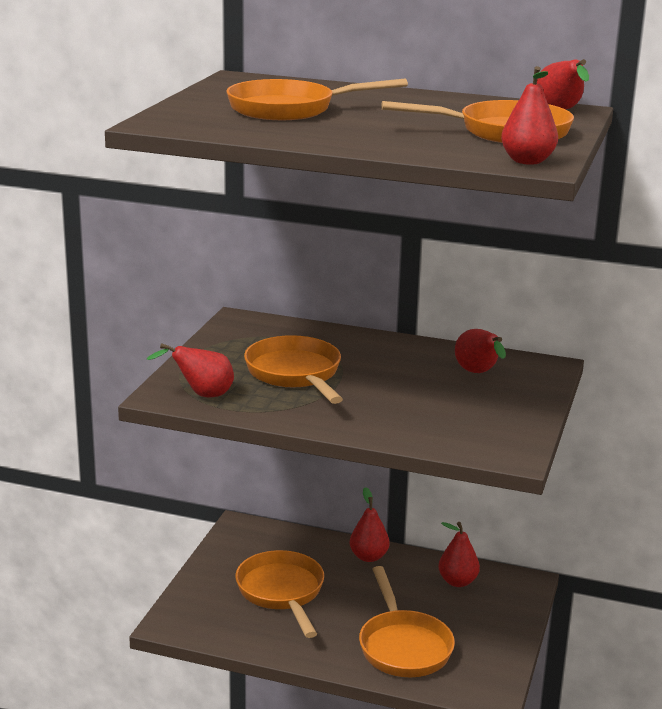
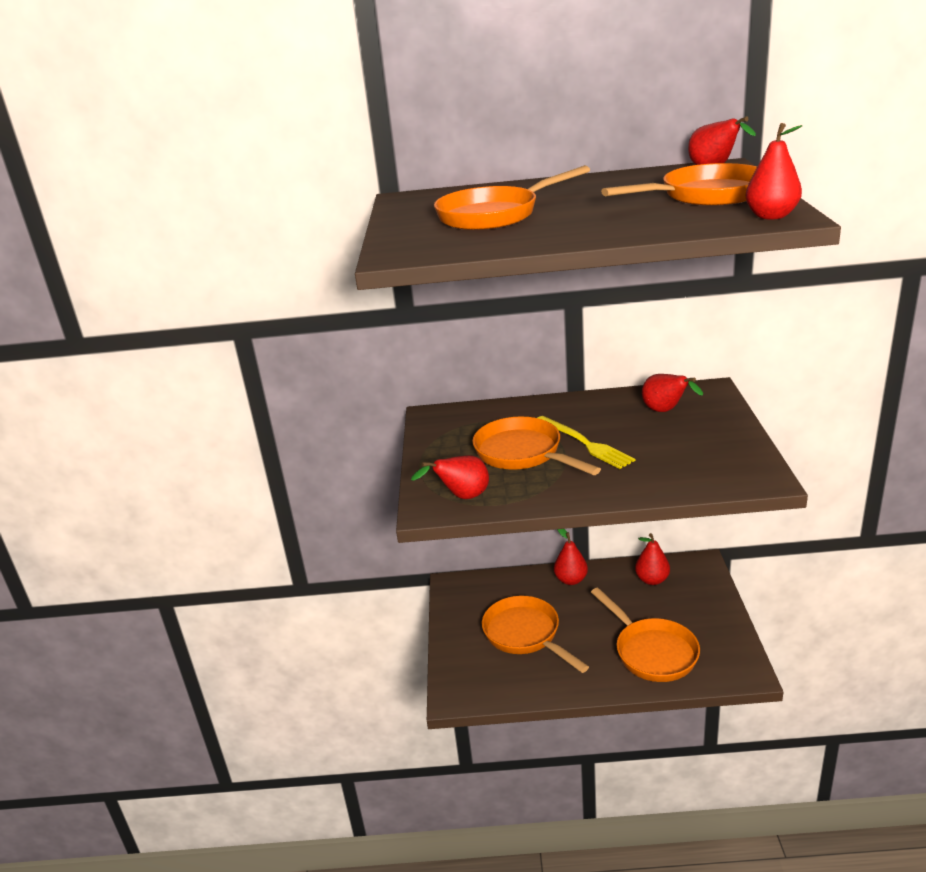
camera: 15 degrees left, 5 degrees up
(365, 380) = (585, 443): none -> yellow fork

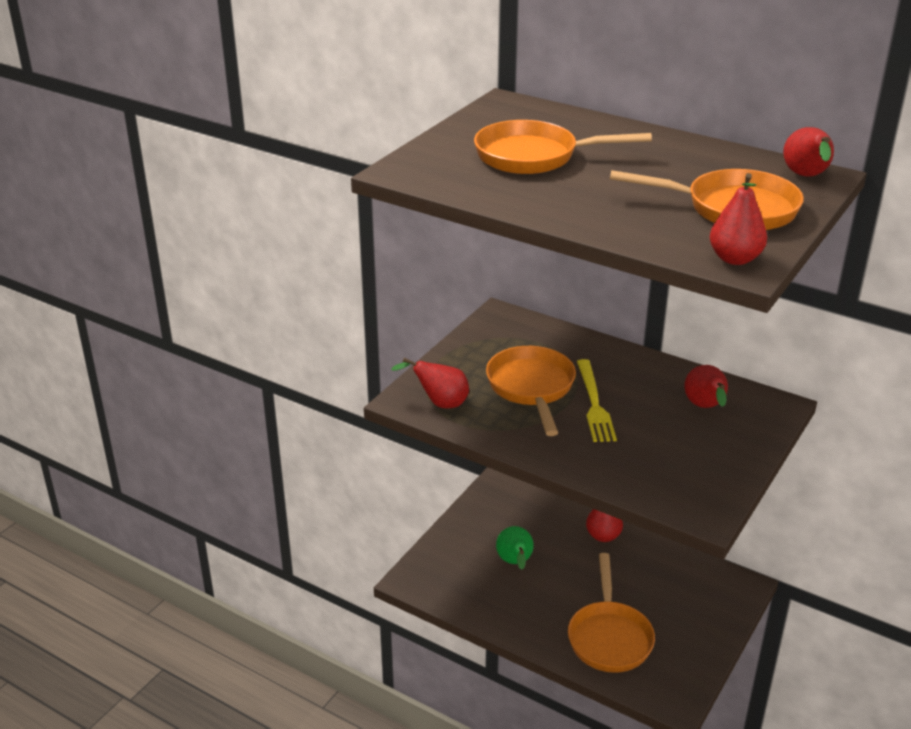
camera: 30 degrees right, 5 degrees up
(525, 635) = (515, 563): orange pan -> green pear
(652, 580) = (678, 575): red pear -> none

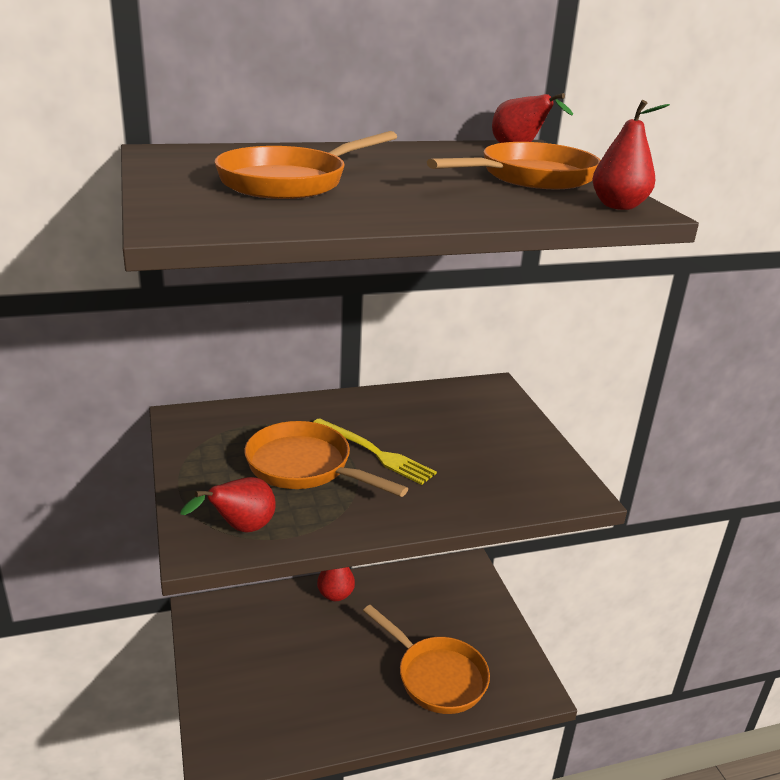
camera: 50 degrees left, 5 degrees down
(515, 563) = (293, 668): green pear -> none
(705, 407) = (454, 412): red pear -> none

